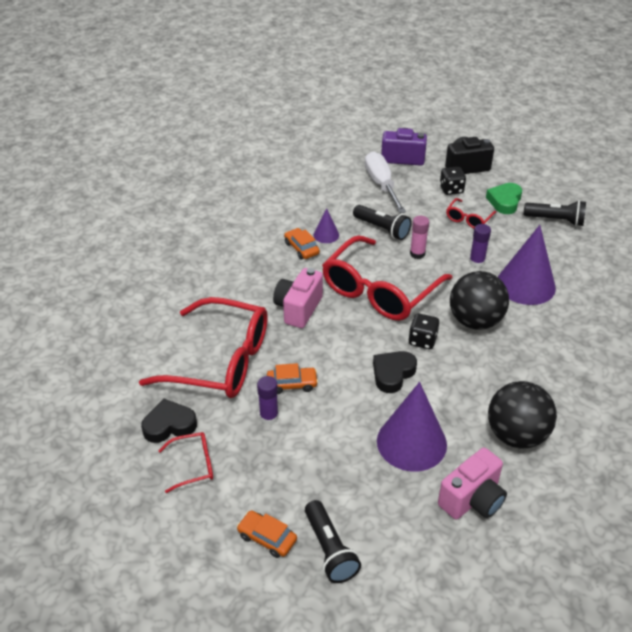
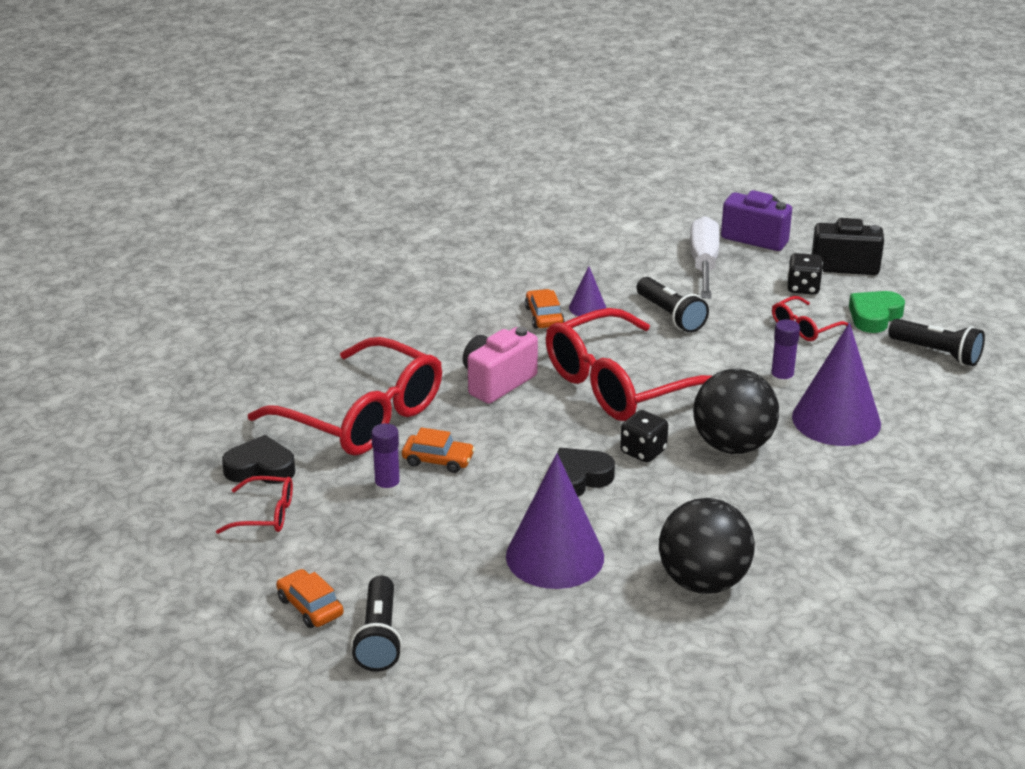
camera: 20 degrees right, 10 degrees down
(417, 254) = (702, 353): pink glue stick -> none
(472, 499) = (596, 634): pink camera -> none

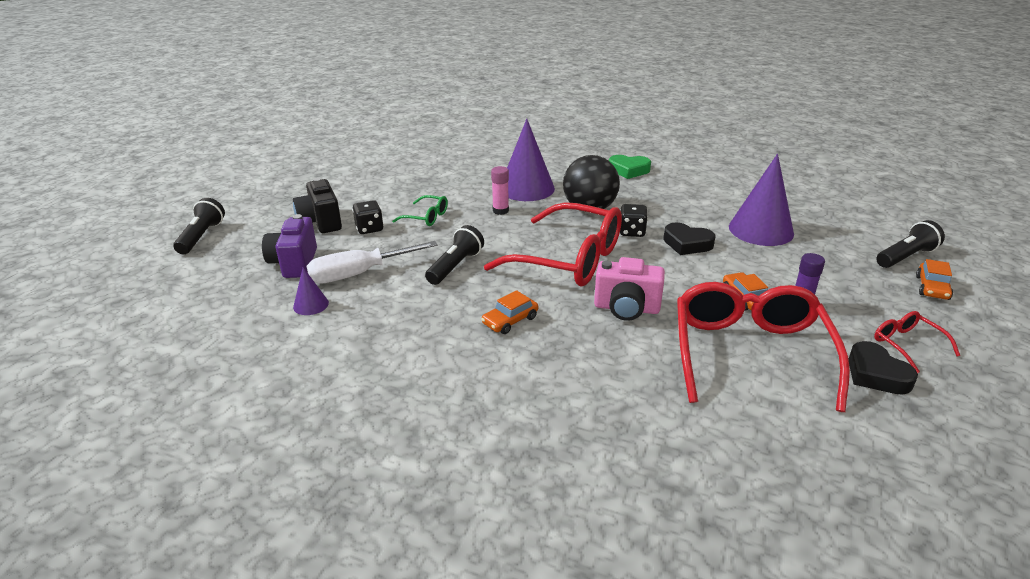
camera: 120 degrees left, 0 degrees up
(587, 308) = (476, 305): purple cone -> purple cone (311, 305)
(703, 582) = (714, 190): black ball -> none
(781, 380) = (500, 211): purple glue stick -> pink glue stick
(804, 327) = (426, 217): red glasses -> green glasses
(874, 316) = (391, 200): green heart -> green heart (628, 170)
(937, 353) = (422, 176): black flashlight -> black flashlight (202, 236)

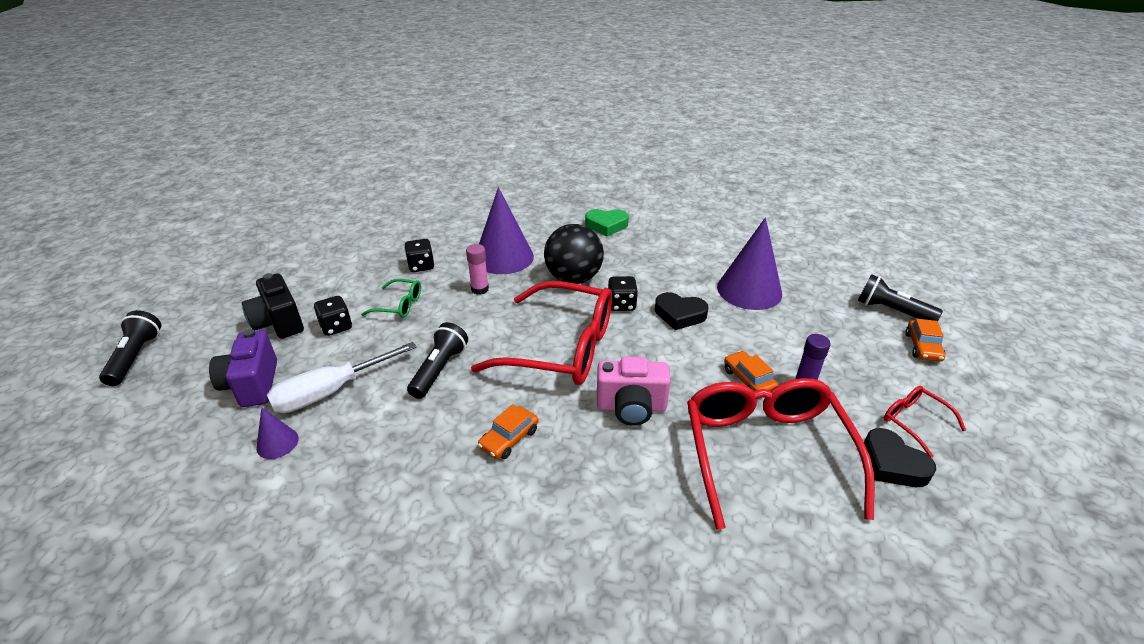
camera: 10 degrees left, 5 degrees up
(450, 190) = (421, 266): none -> black dice
(906, 257) = (891, 311): black flashlight -> black flashlight turned 105 degrees counterclockwise

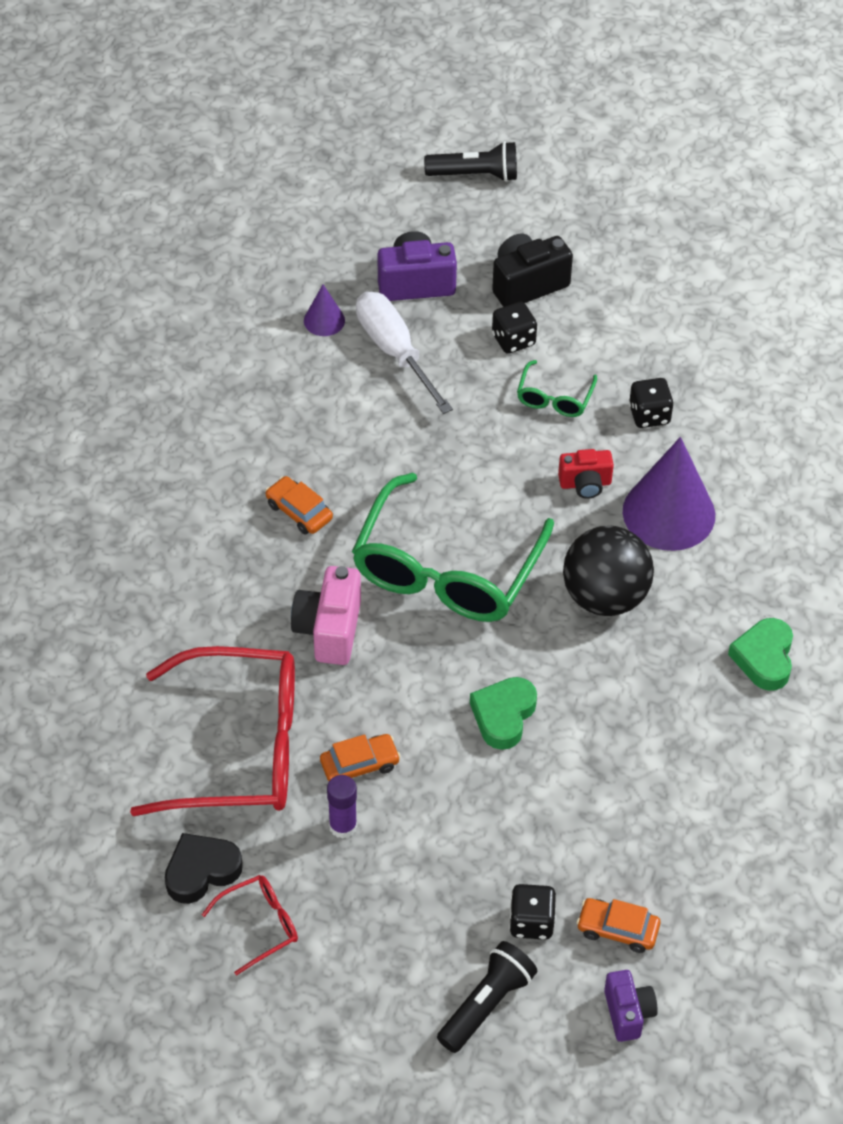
camera: 95 degrees right, 15 degrees up
(439, 369) = (420, 446): black flashlight -> none
(480, 289) = (585, 484): pink glue stick -> red camera
(561, 348) = (446, 570): red glasses -> green glasses
(621, 305) = (534, 648): black dice -> black dice (531, 922)
(679, 315) = (503, 715): black heart -> green heart
(749, 290) = (557, 822): purple cone -> none
(857, 262) = (628, 1013): none -> purple camera
(923, 347) = (398, 1007): orange car -> orange car (617, 929)

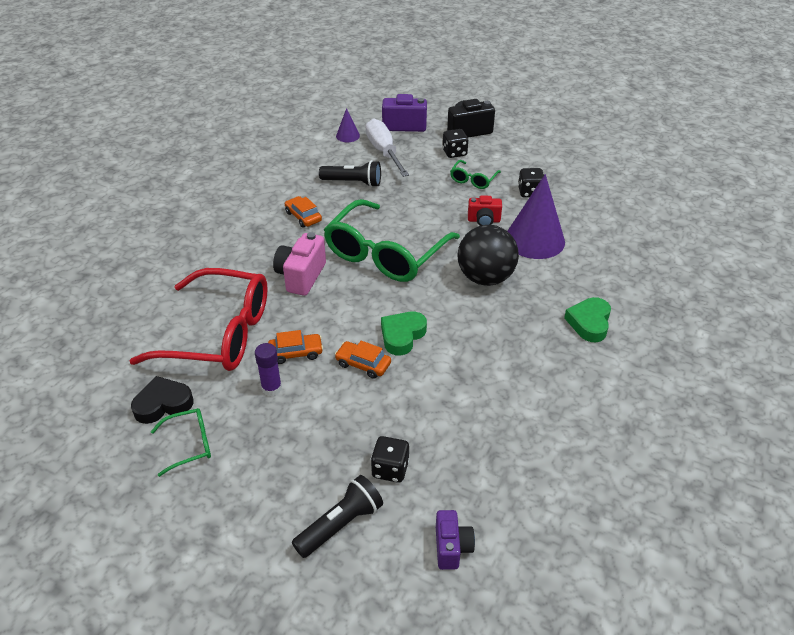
camera: 10 degrees right, 10 degrees down
(260, 925) = (190, 444): red glasses -> green glasses
(475, 175) = (449, 87): black flashlight -> black flashlight (353, 182)
(617, 929) = (455, 483): orange car -> orange car (363, 364)

